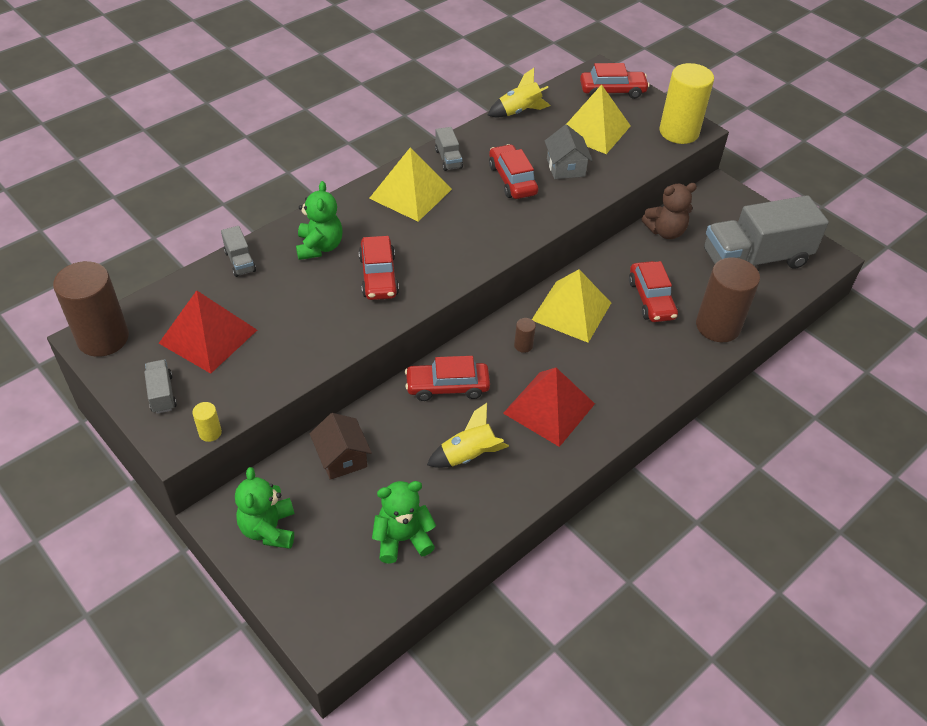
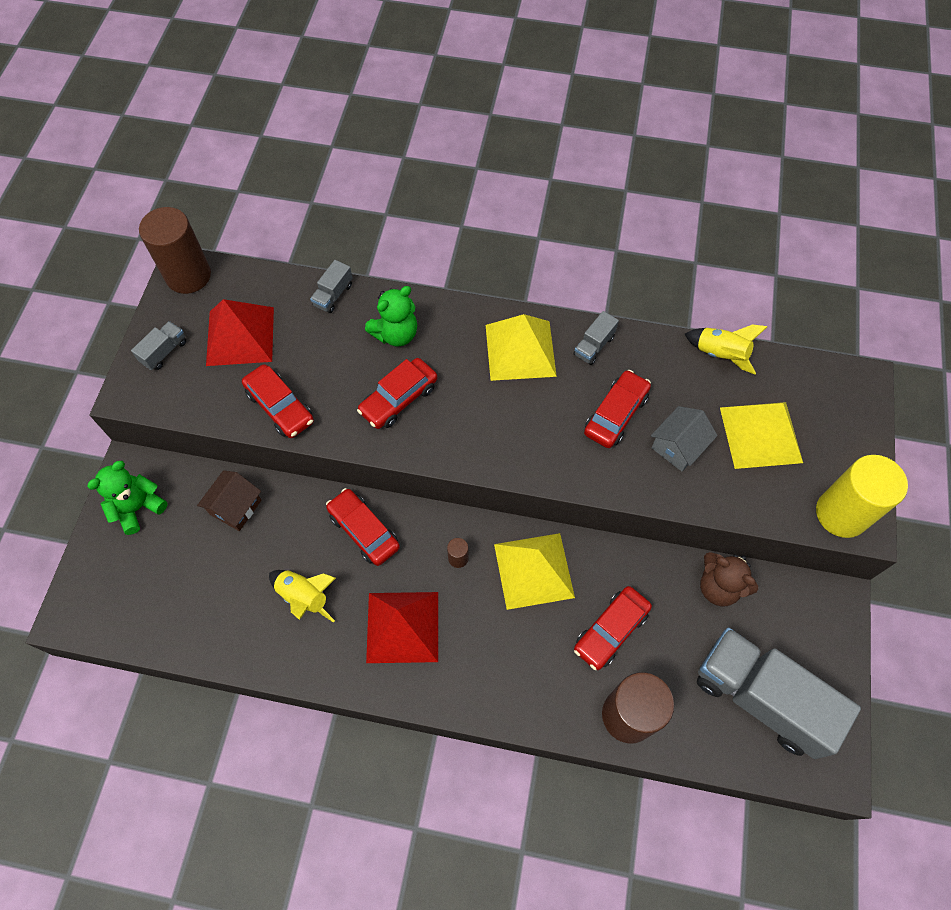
camera: 55 degrees right, 15 degrees up
(210, 433) = (150, 409): yellow cylinder -> none
(402, 539) = (190, 605): green teddy bear -> none
(612, 91) = (842, 412): red car -> red car (280, 407)

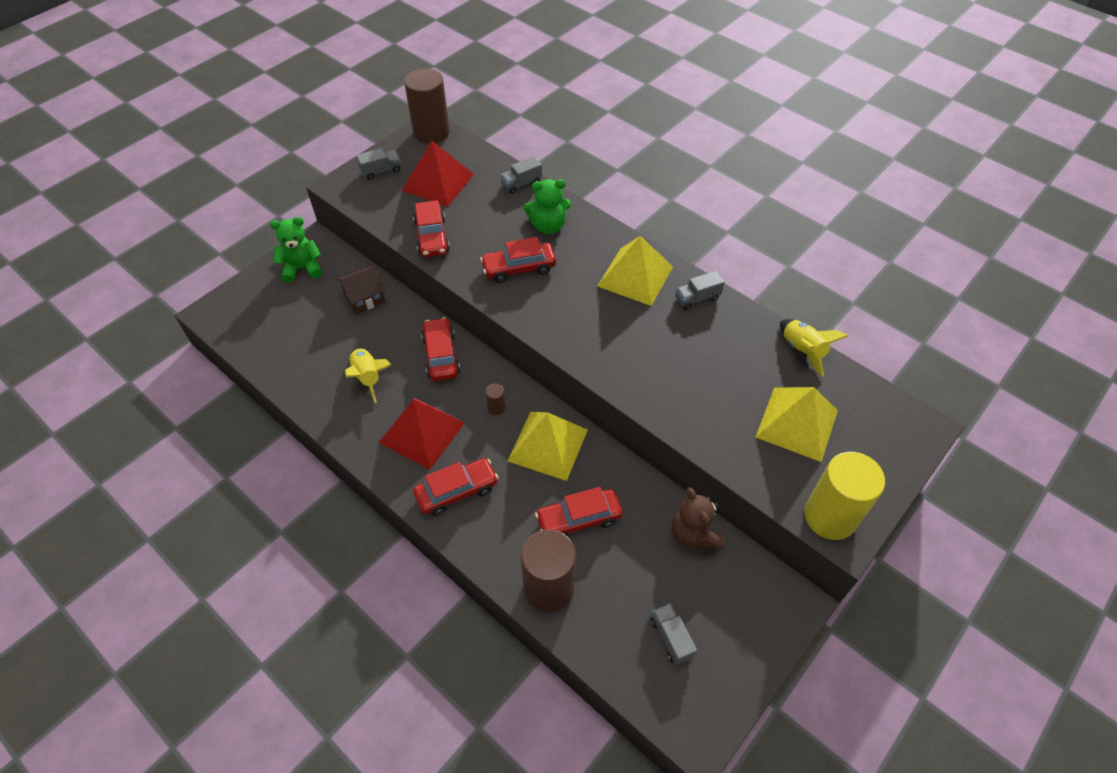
camera: 30 degrees right, 10 degrees down
(615, 414) = (680, 353): red car -> red car (456, 491)
(678, 446) = (717, 398): grey house -> none
(760, 697) = (671, 638): grey truck -> grey truck, size x0.41

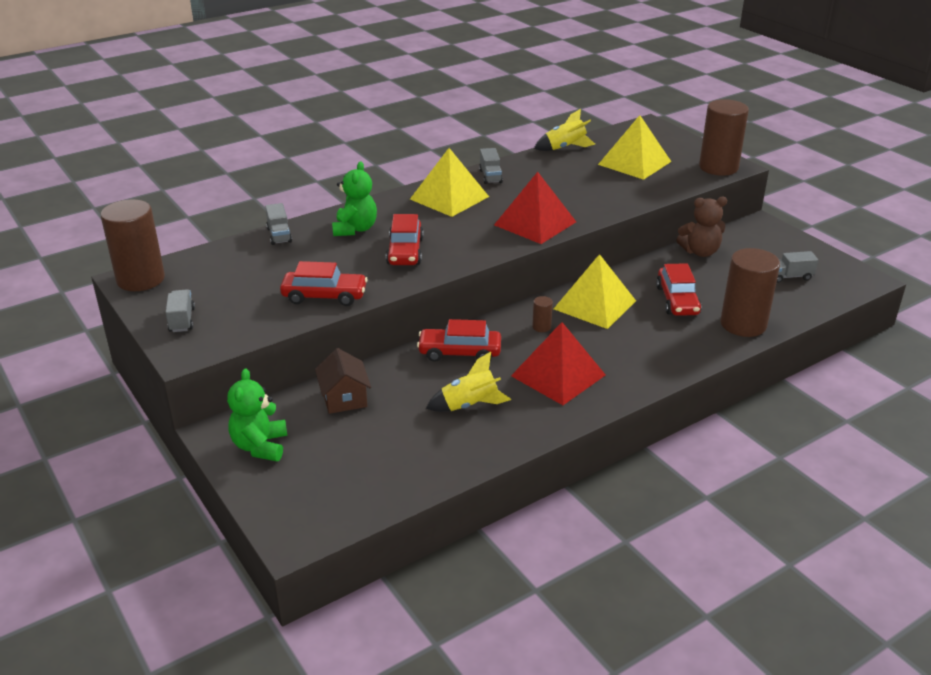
camera: 75 degrees left, 20 degrees down
(438, 182) = (235, 284): red pyramid -> red pyramid (535, 223)
(456, 491) = (635, 361): red car -> none
(830, 516) = (718, 167): yellow cylinder -> brown cylinder

